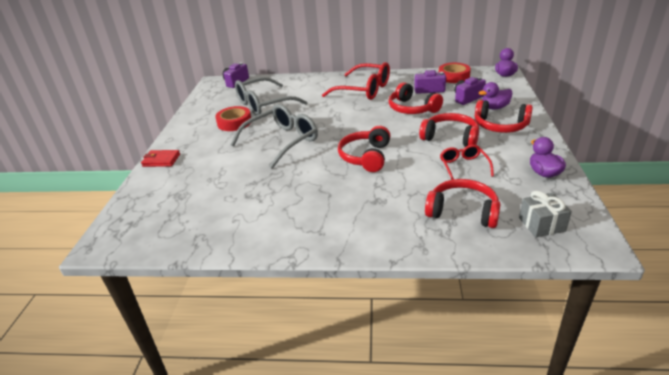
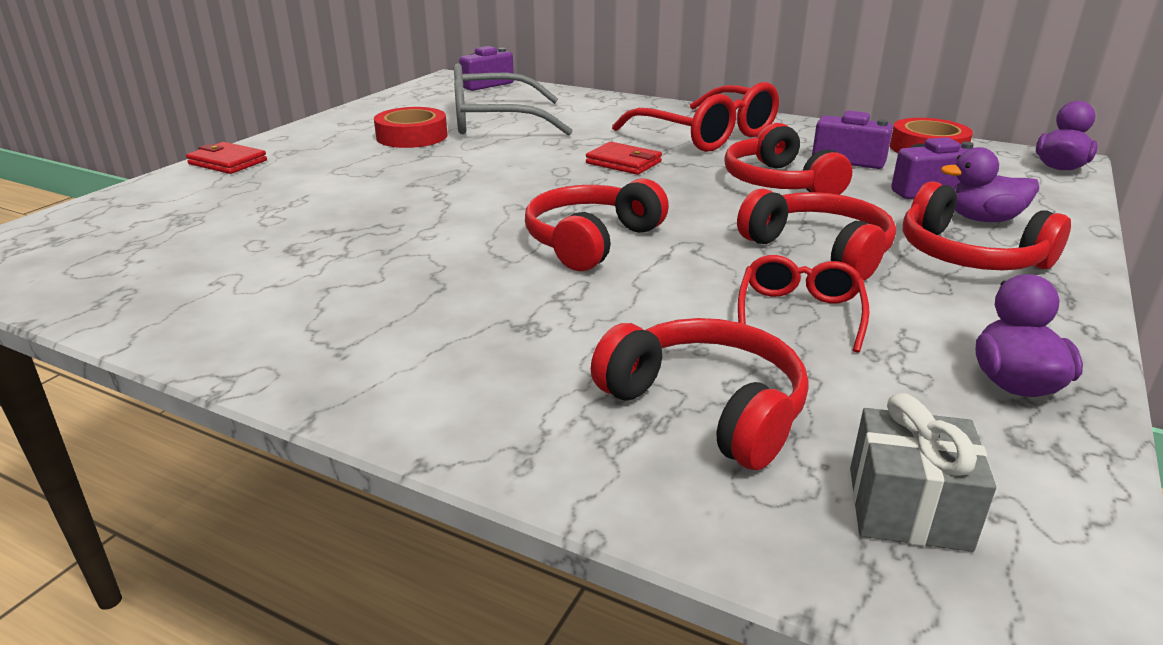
camera: 20 degrees right, 5 degrees down
(282, 141) = (459, 180): grey glasses -> none
(343, 114) = (623, 163): none -> red wallet

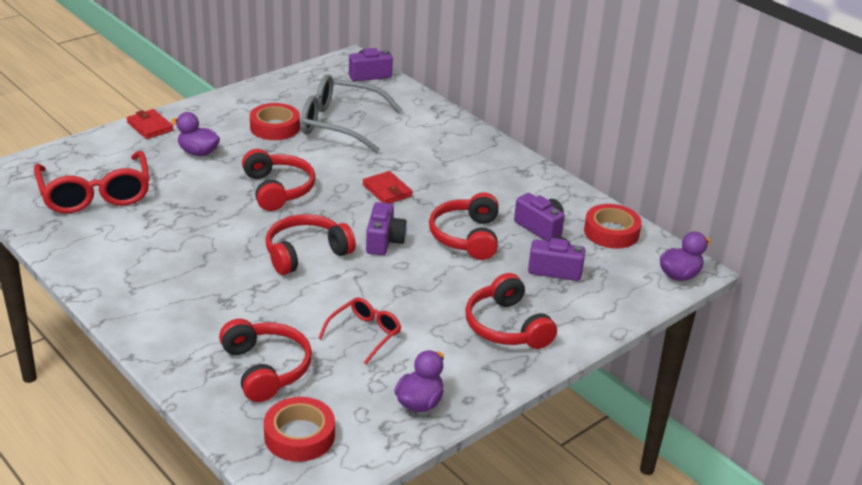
camera: 20 degrees right, 5 degrees up
(683, 207) = (384, 241): none -> purple camera
(707, 135) = (471, 177): red glasses -> red glasses (95, 194)
(819, 250) = (425, 297): red headphones -> red headphones (278, 189)
(908, 508) = (299, 436): grey gift -> red tape
(982, 219) = (555, 303): purple duck -> purple duck (198, 152)

